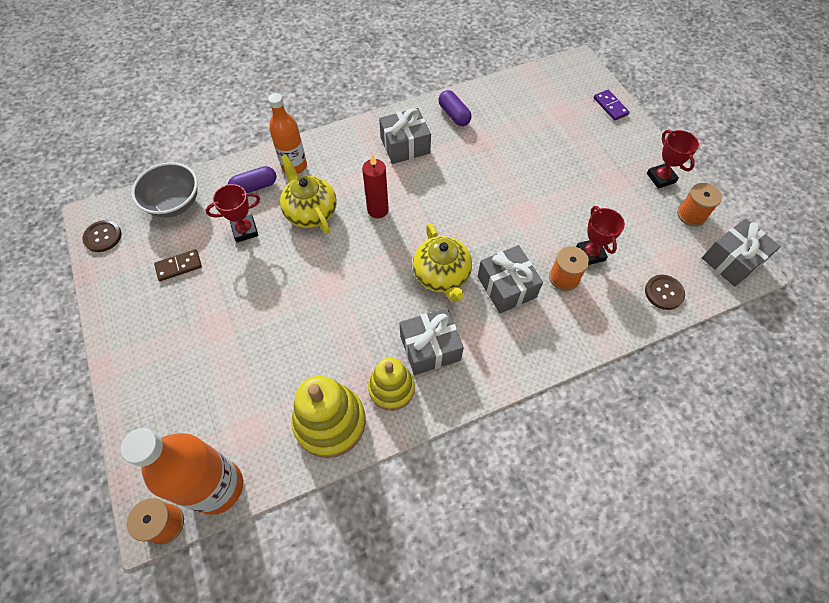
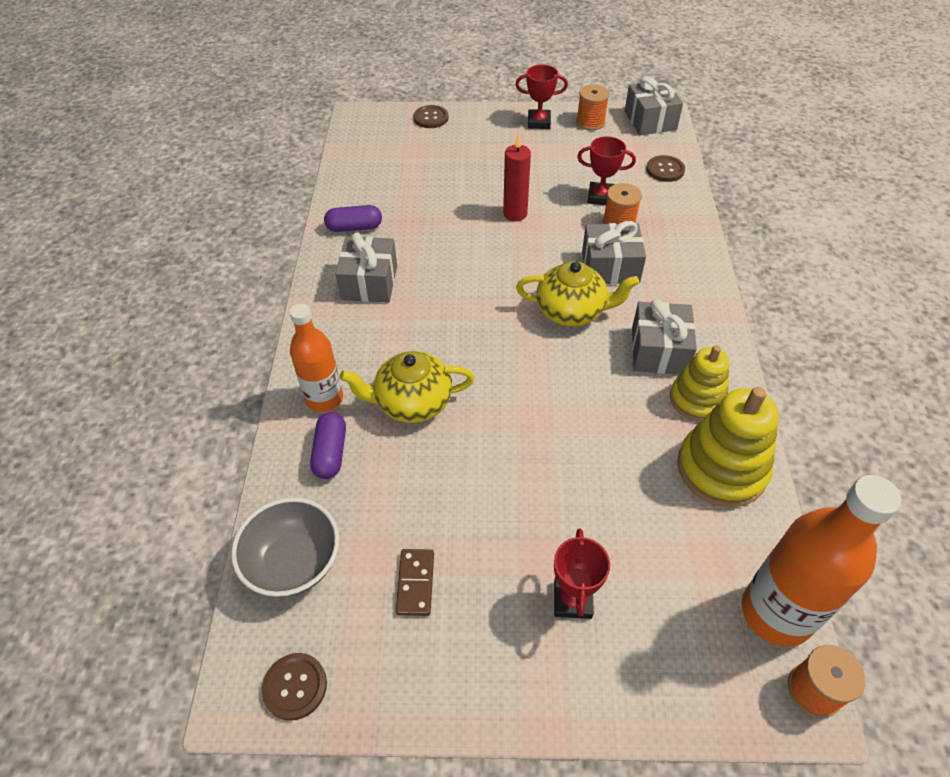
camera: 65 degrees left, 10 degrees down
(245, 230) = (399, 483): red trophy -> red trophy (572, 599)
(378, 210) = (450, 337): red candle -> red candle (515, 214)
(610, 106) = (431, 118): purple domino -> brown button

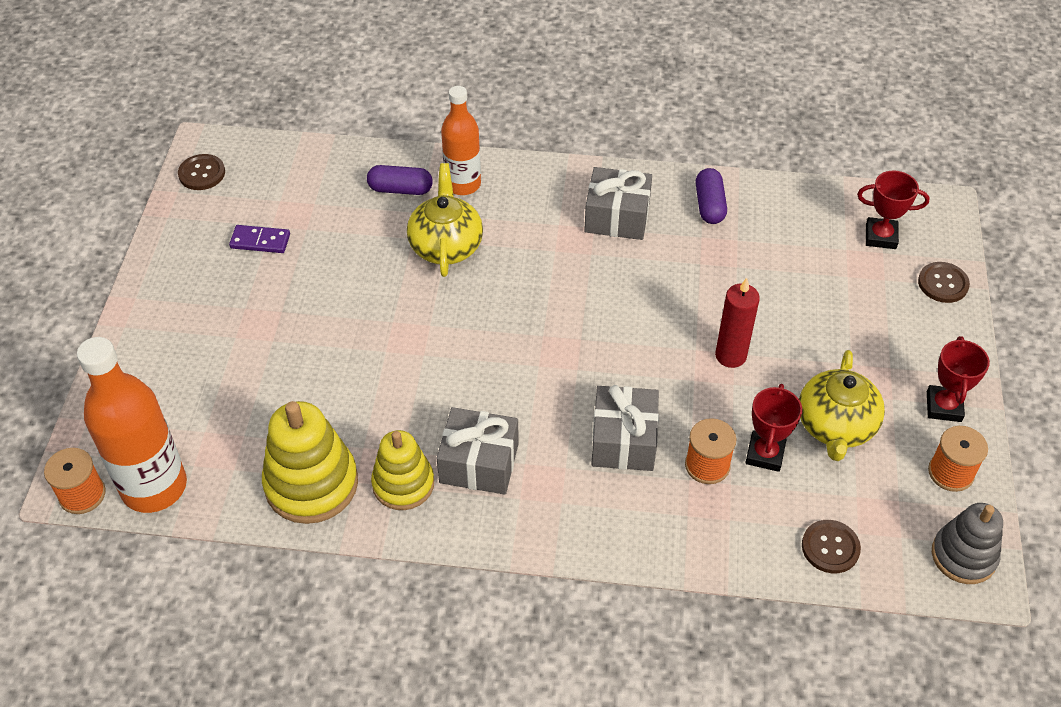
camera: 95 degrees right, 0 degrees up
(294, 563) = (299, 170): grey bowl -> none
(415, 583) = (260, 241): brown domino -> purple domino
(572, 311) = (552, 390): yellow teapot -> yellow teapot (835, 426)
(572, 599) = (214, 341): red trophy -> red trophy (880, 236)
(650, 120) = (963, 556): grey gift -> grey stacking toy

